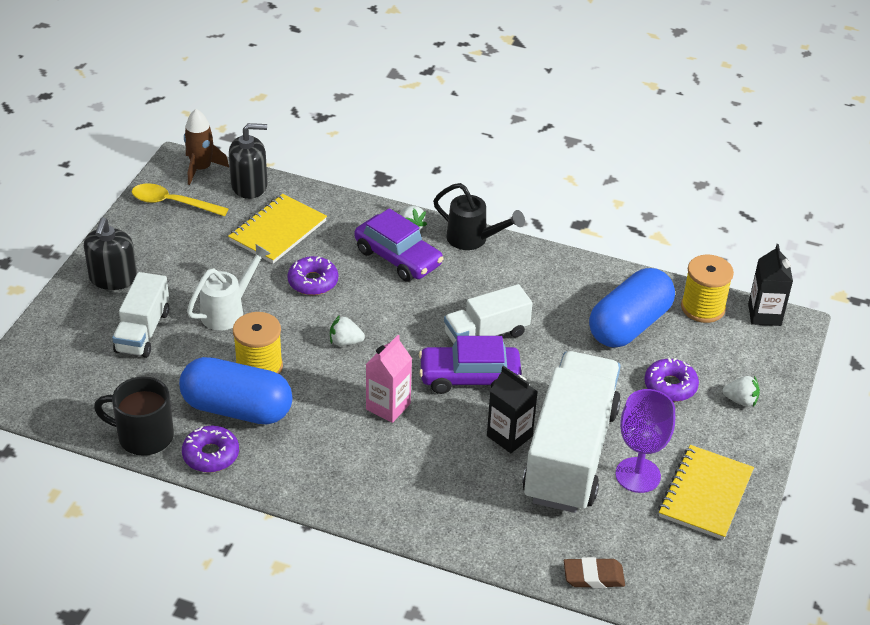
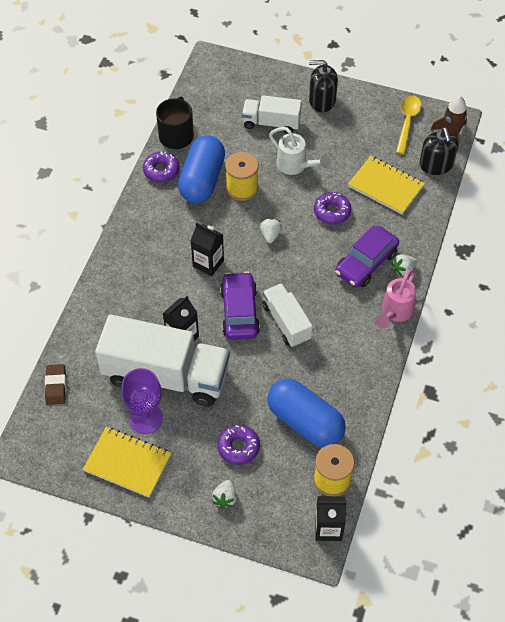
camera: 90 degrees right, 15 degrees up
(388, 406) = (208, 263): pink carton -> black carton
(473, 239) = (395, 313): black watering can -> pink watering can

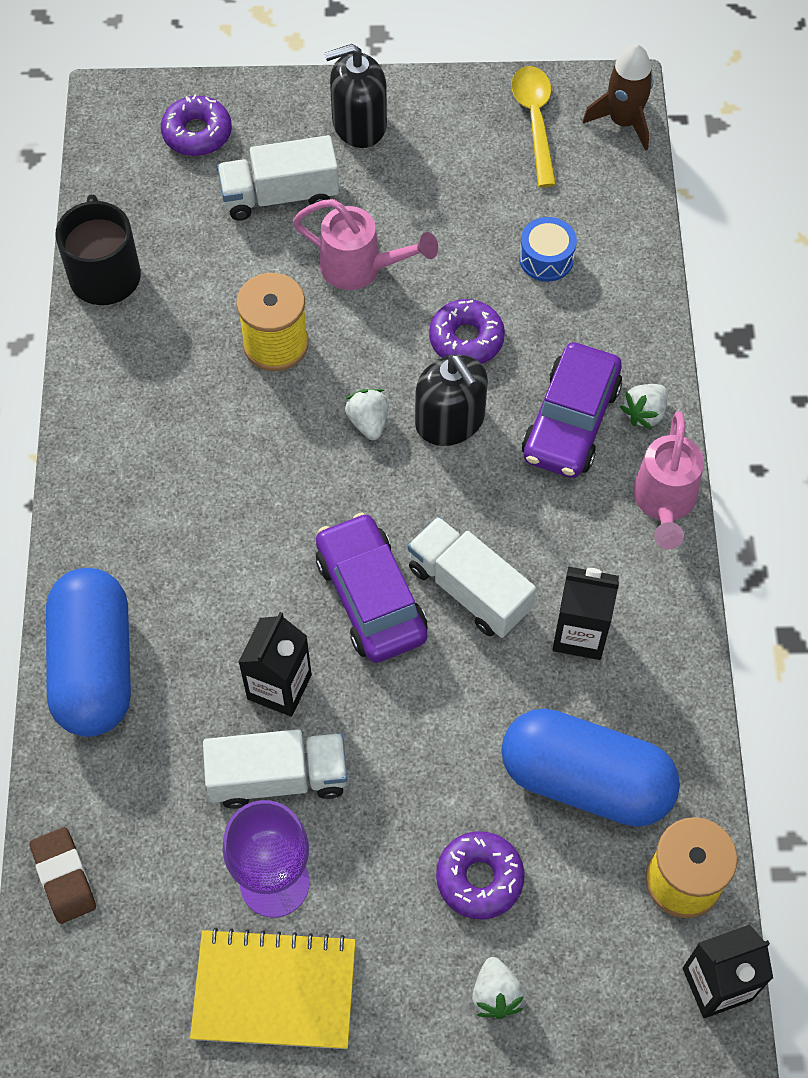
camera: 20 degrees left, 5 degrees up
(161, 170) = (103, 355): purple donut -> purple donut (197, 133)
(166, 375) = (278, 777): white truck -> white truck, size x0.53
(202, 180) = (191, 351): blue capsule -> blue capsule (94, 666)
(208, 263) = (270, 518): black carton -> black carton (580, 634)
(296, 166) = (361, 268): white watering can -> pink watering can
(386, 186) = (546, 258): yellow notebook -> blue drum
(436, 165) = (620, 189): black soap dispenser -> black soap dispenser (450, 420)

